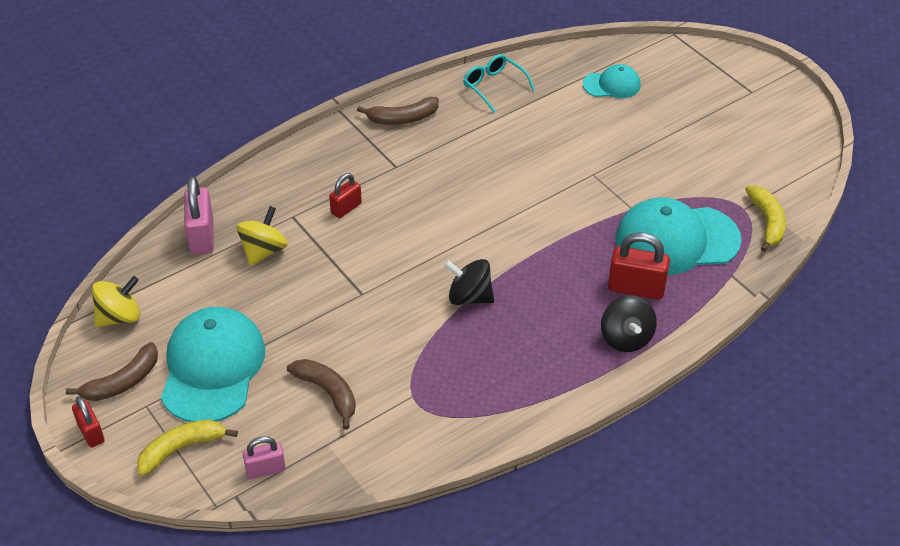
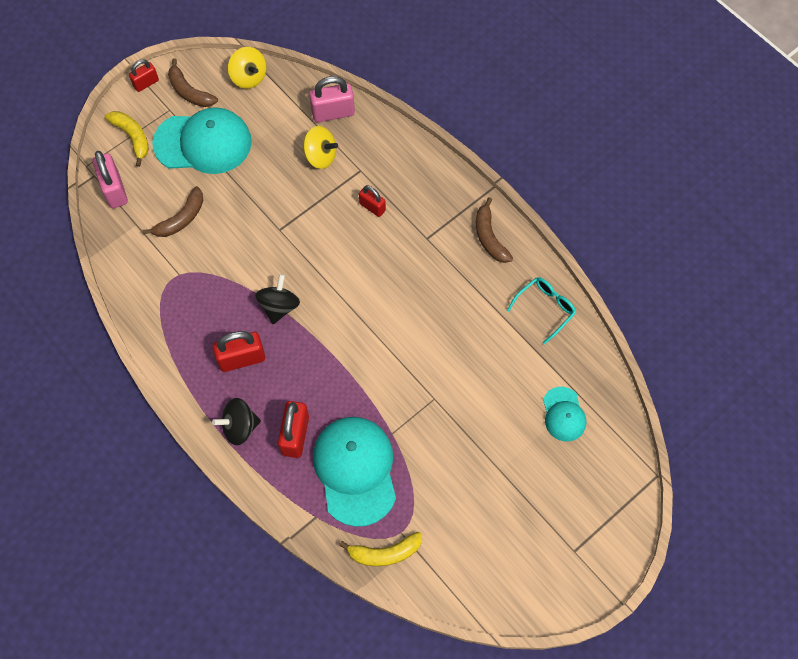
camera: 85 degrees right, 20 degrees up
(265, 469) = (114, 190): pink padlock -> pink padlock, size x1.62
(537, 334) = (242, 359): none -> red padlock

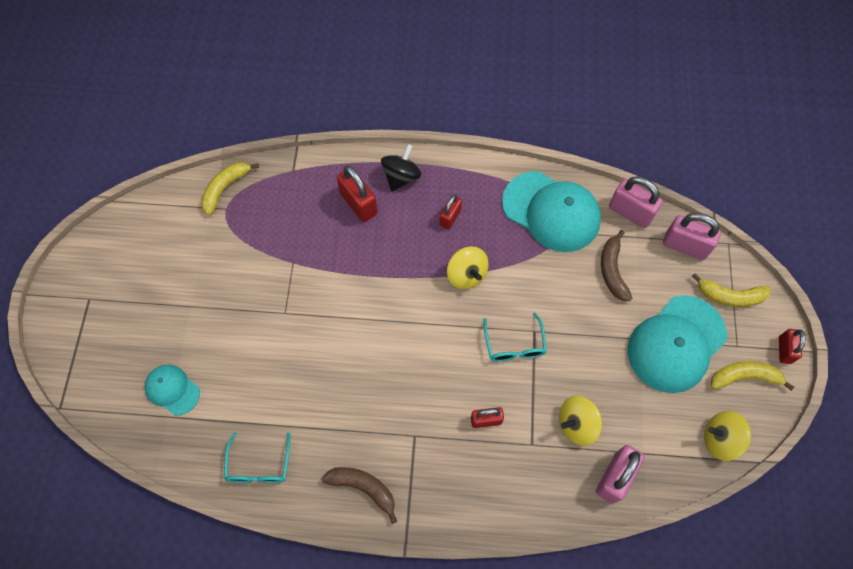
camera: 135 degrees right, 0 degrees up
(117, 243) = (630, 212): none -> pink padlock
(189, 92) = (744, 377): brown banana -> yellow banana
(242, 359) = (450, 217): red padlock -> red padlock, size x0.62
(279, 306) = (466, 275): black spinning top -> yellow spinning top
(302, 233) = (514, 344): none -> turquoise glasses
(355, 470) = (294, 218): turquoise cap -> turquoise cap (551, 212)

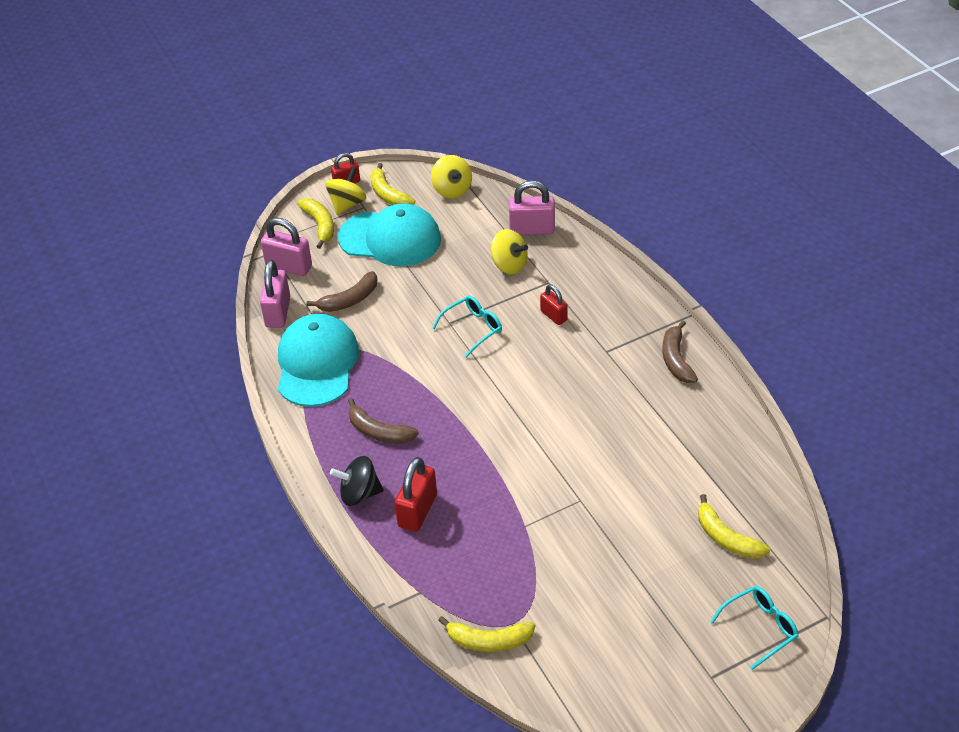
camera: 120 degrees left, 20 degrees down
(172, 389) = (726, 538): turquoise cap -> yellow banana
(259, 465) = (725, 434): turquoise glasses -> turquoise glasses (759, 628)
(450, 217) = (378, 432): red padlock -> brown banana
(466, 275) = (431, 390): yellow spinning top -> yellow spinning top (347, 204)
(685, 246) = (289, 267): pink padlock -> pink padlock turned 60 degrees counterclockwise

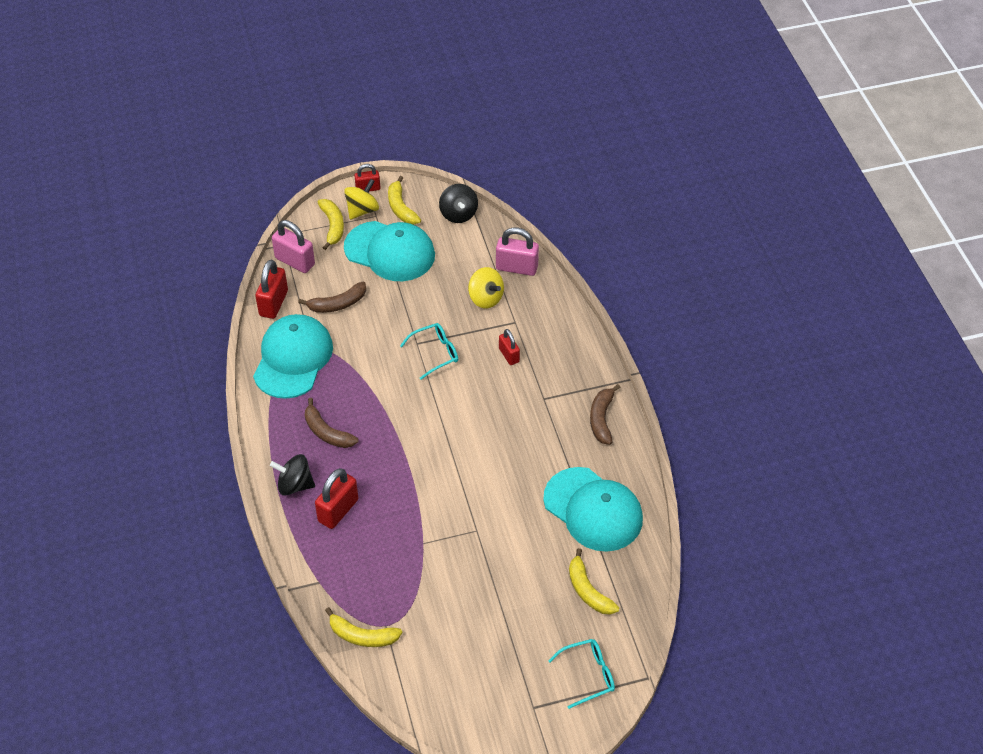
camera: 10 degrees right, 5 degrees up
(278, 312) = (273, 303): pink padlock -> red padlock
(452, 190) = (458, 214): yellow spinning top -> black spinning top
(701, 453) = (593, 510): none -> turquoise cap

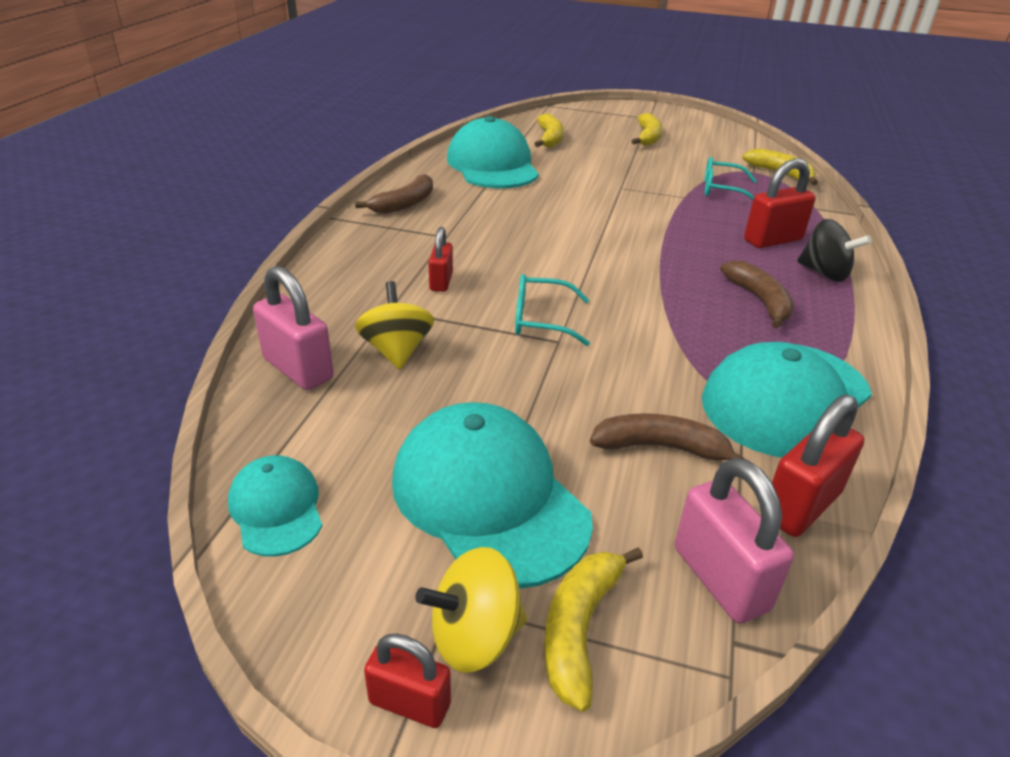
camera: 150 degrees left, 15 degrees down
(401, 208) = (378, 591): yellow banana -> yellow banana (648, 137)
(458, 214) = (276, 508): black spinning top -> turquoise cap
(588, 675) = (593, 116): turquoise glasses -> turquoise glasses (722, 190)

